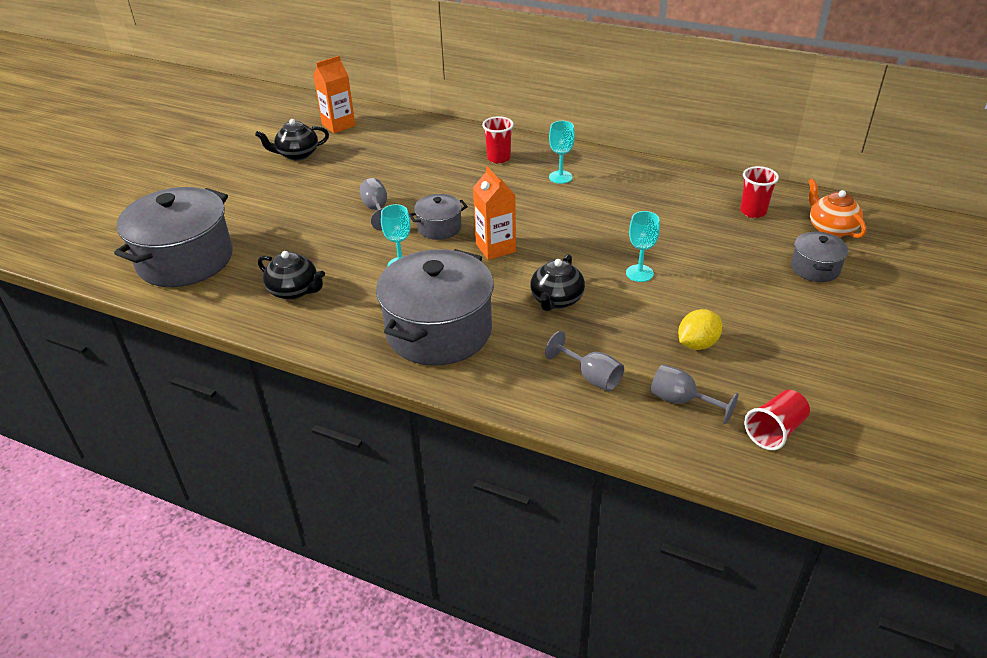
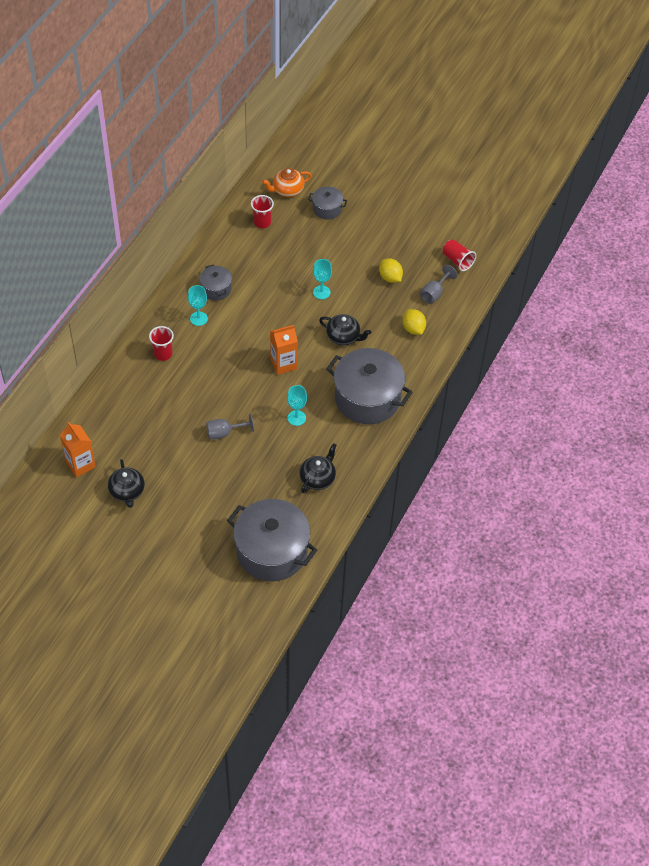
camera: 90 degrees left, 15 degrees up
(439, 227) = (254, 395): grey pot -> grey pot (216, 289)
(591, 377) = (413, 329): grey goblet -> yellow lemon

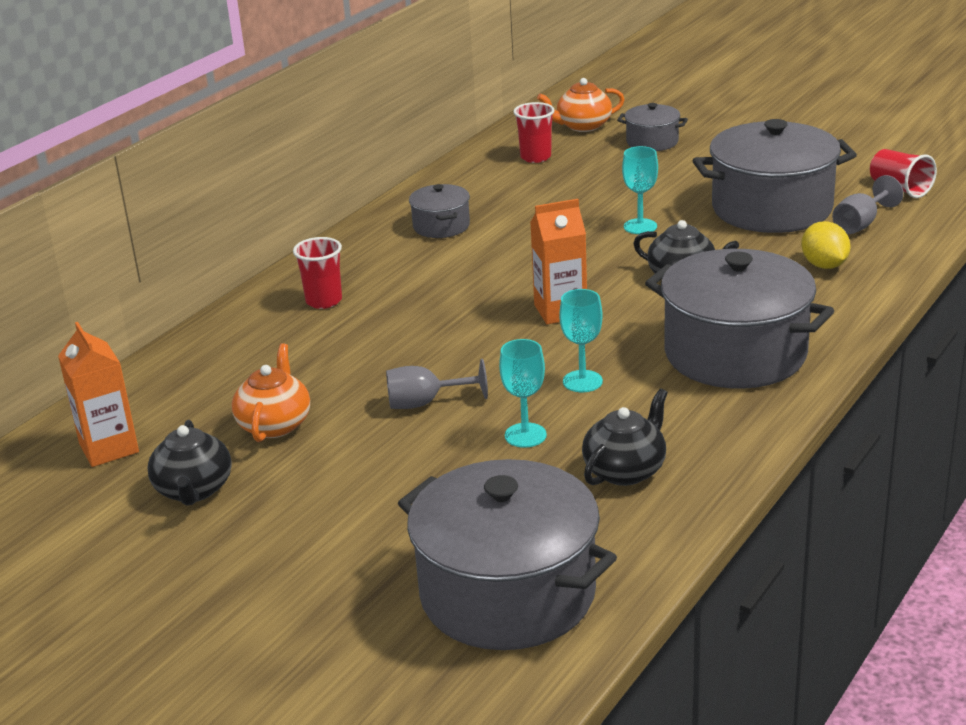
camera: 10 degrees right, 25 degrees down
(155, 448) = (275, 424): none -> orange teapot
(198, 318) = (402, 259): turquoise goblet -> turquoise goblet (525, 435)
(390, 277) = (772, 208): yellow lemon -> grey pot

